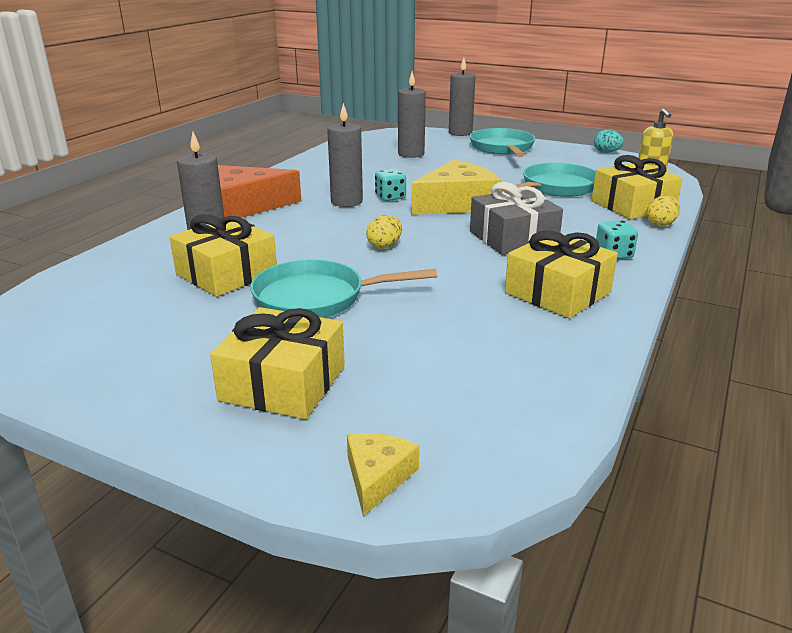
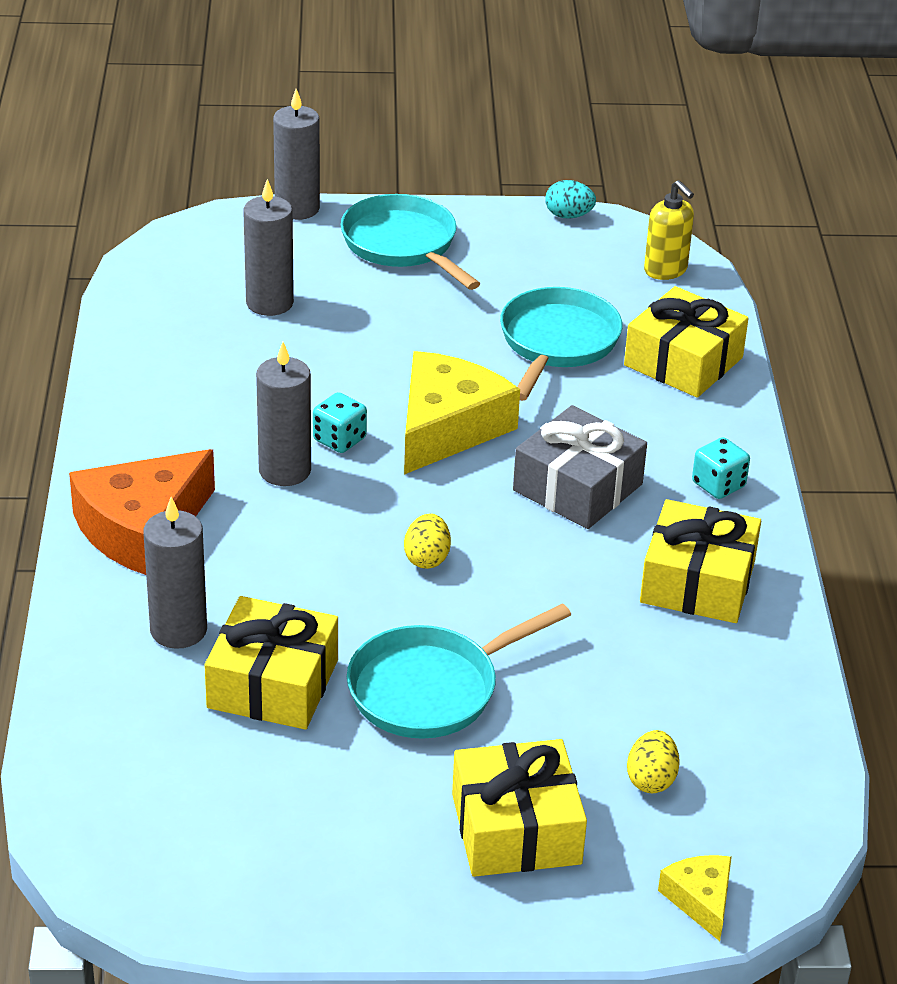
camera: 30 degrees left, 10 degrees up
(661, 224) = (740, 398): yellow egg -> yellow egg (651, 779)

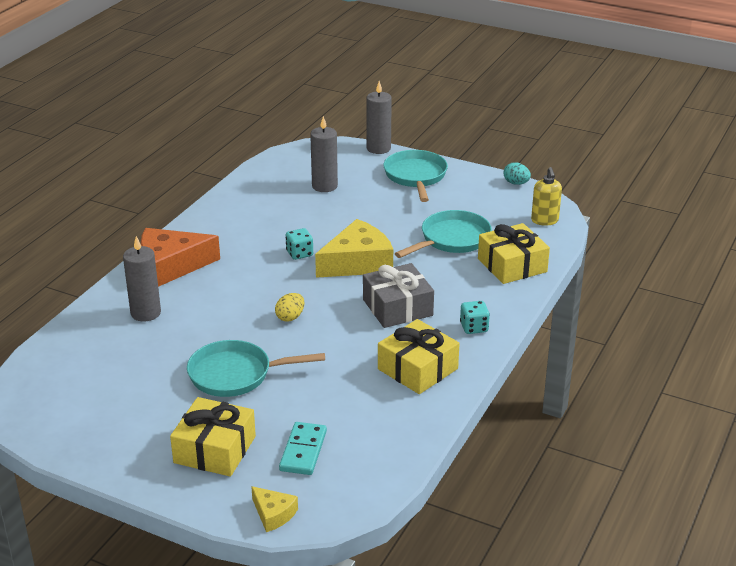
camera: 30 degrees right, 5 degrees down
(273, 683) = (165, 349): yellow gift -> none
(285, 470) = (260, 260): grey candle -> none
(651, 779) = (303, 451): yellow egg -> turquoise domino
(700, 900) = (273, 514): yellow cheese -> yellow cheese turned 120 degrees clockwise

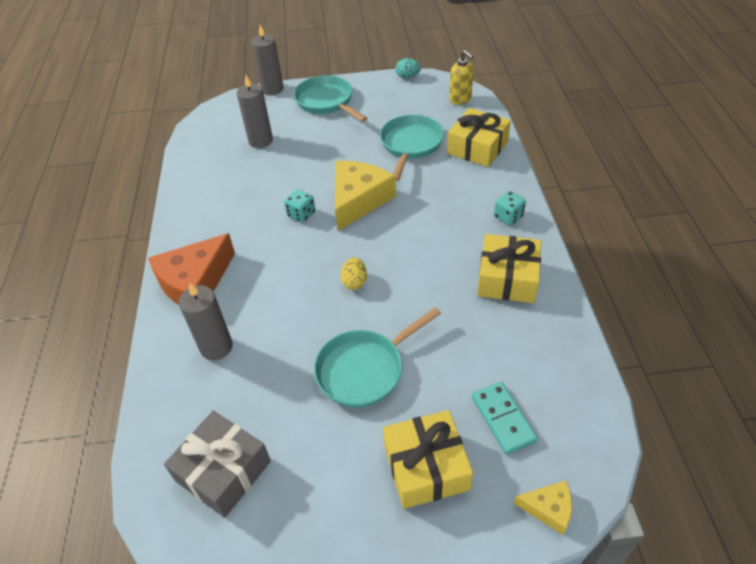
camera: 30 degrees left, 15 degrees up
(397, 307) = (432, 227): grey gift -> grey gift (223, 471)

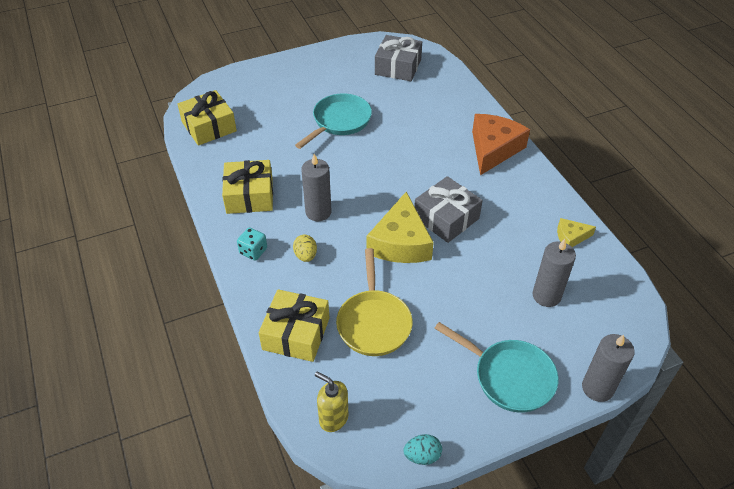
camera: 160 degrees right, 0 degrees up
(216, 347) = (445, 115): grey candle -> grey candle (318, 212)
(301, 214) = (446, 218): turquoise dice -> grey gift
(354, 282) = (370, 171): yellow egg -> yellow egg (305, 256)
(410, 145) = (373, 322): turquoise pan -> yellow pan
(426, 467) = (287, 87): yellow gift -> yellow gift (209, 126)
(503, 419) = (246, 114): turquoise domino -> none
(548, 509) = (218, 84): yellow cheese -> yellow cheese (571, 237)

